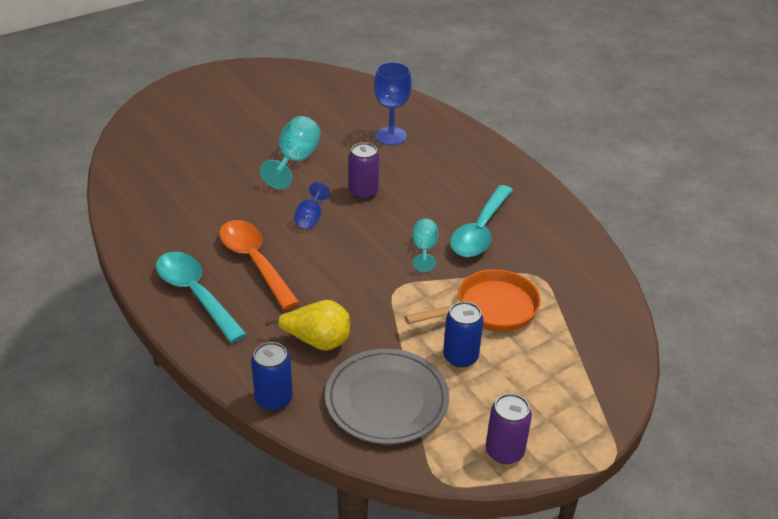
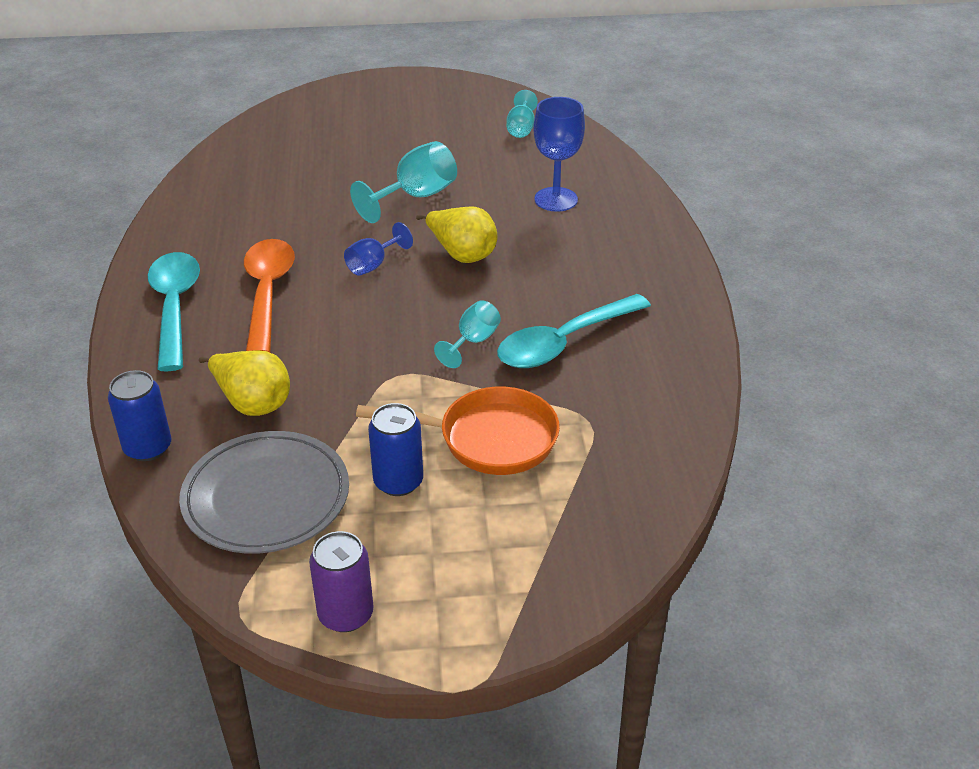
camera: 30 degrees right, 0 degrees up
(323, 91) = (521, 128): none -> turquoise goblet
(363, 192) = (462, 254): purple can -> yellow pear

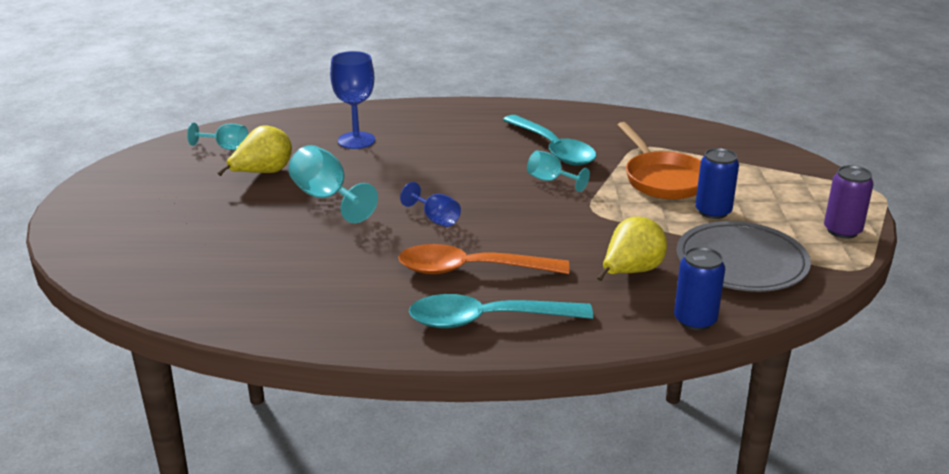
camera: 85 degrees left, 10 degrees down
(462, 254) = (428, 181): yellow pear -> yellow pear (263, 173)
(488, 439) = (663, 179): orange pan -> orange pan turned 150 degrees clockwise

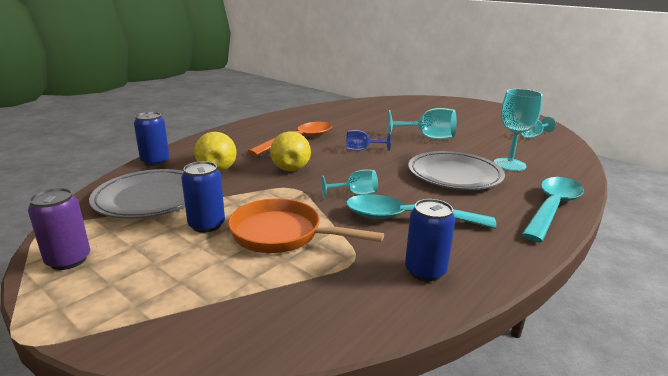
camera: 130 degrees right, 5 degrees down
(263, 173) = (482, 134): yellow pear -> yellow pear (290, 166)
(356, 140) = (509, 164): blue goblet -> turquoise goblet
(428, 156) = (454, 175): none -> grey plate
(486, 320) = (257, 130): turquoise spoon -> turquoise spoon (552, 208)
(608, 126) = (425, 271): none -> blue can

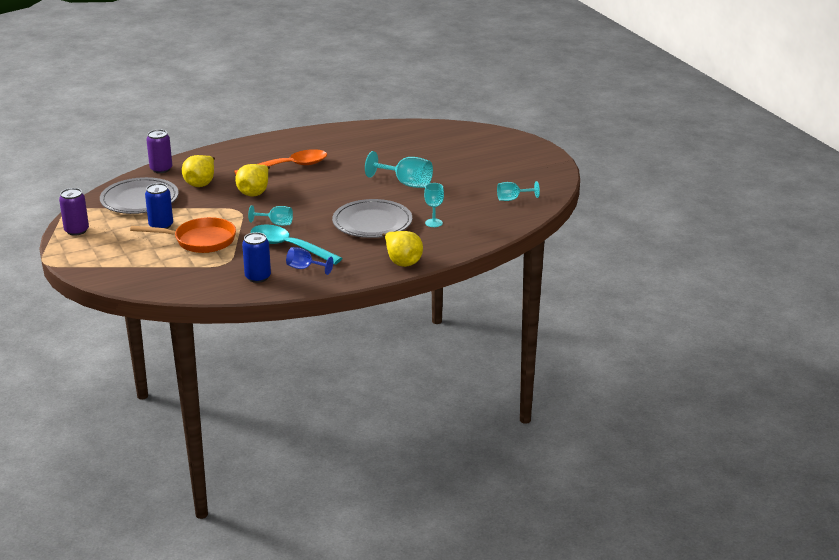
camera: 25 degrees right, 5 degrees up
(155, 161) = (161, 169): blue can -> purple can
(283, 234) = (200, 241): orange pan -> orange pan turned 135 degrees clockwise
(362, 150) = (330, 186): blue goblet -> blue goblet (304, 268)
(509, 164) = (434, 223): turquoise goblet -> turquoise goblet, size x0.62
(552, 208) = (402, 261): turquoise spoon -> yellow pear

